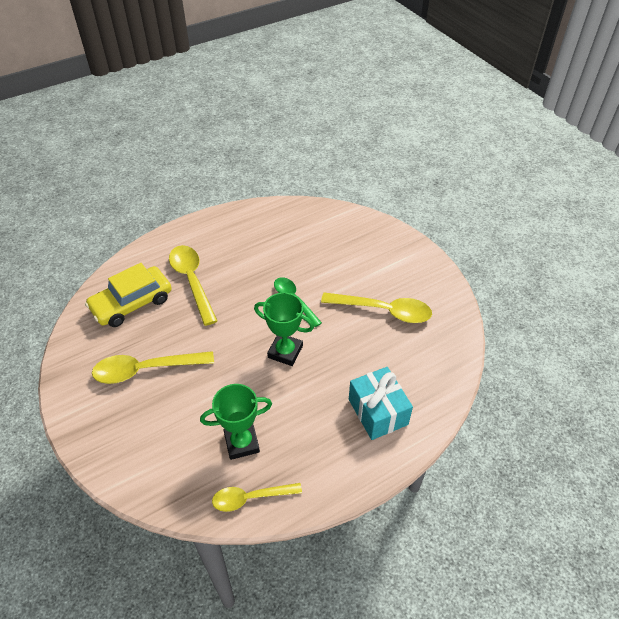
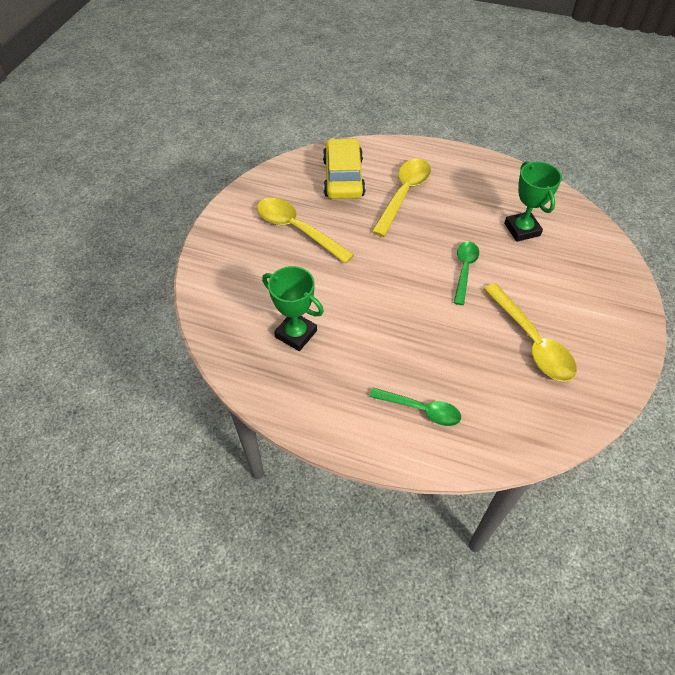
camera: 50 degrees right, 5 degrees up
(132, 303) = (343, 177): yellow car -> yellow car turned 75 degrees clockwise
(251, 498) = (256, 374): yellow spoon -> none
(285, 352) = (407, 301): green trophy -> green trophy (522, 229)
(378, 412) = (421, 409): turquoise gift -> green spoon

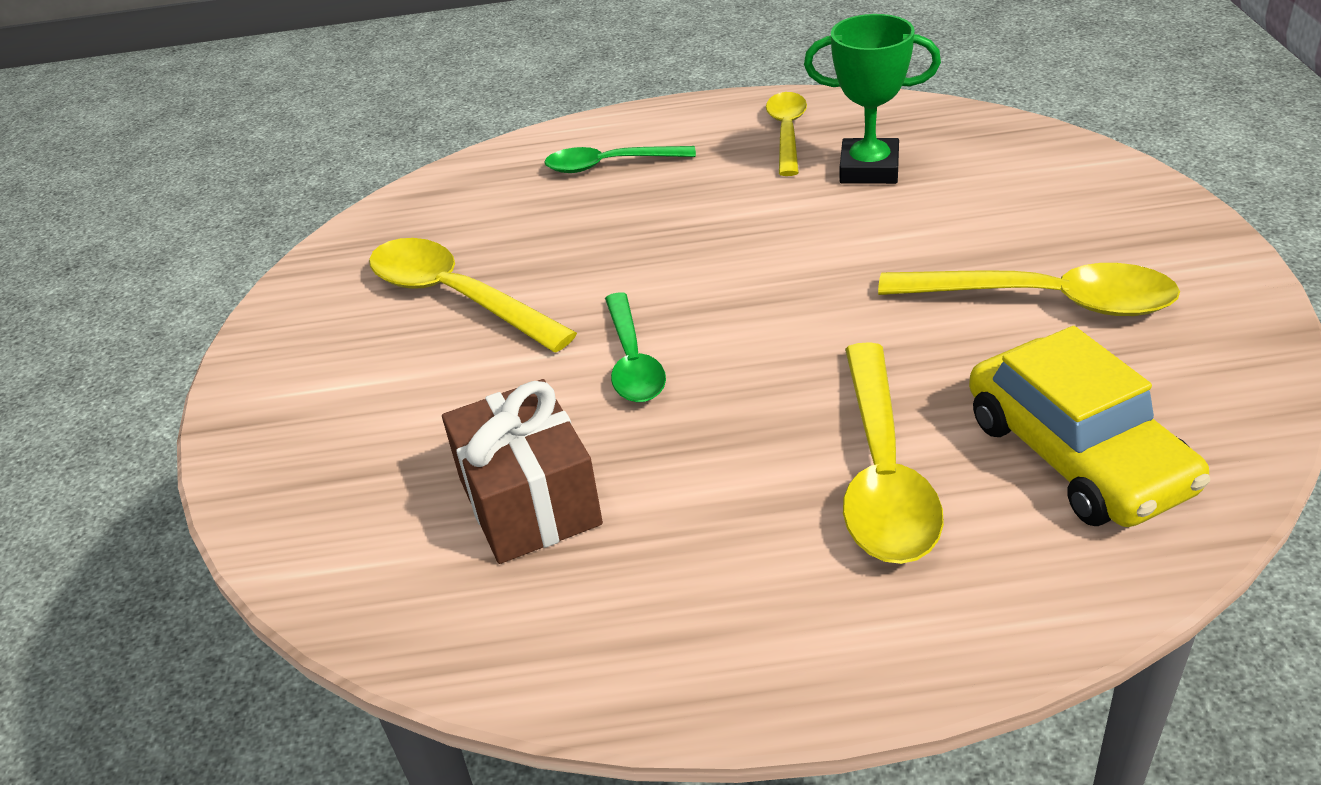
camera: 160 degrees right, 15 degrees down
(312, 386) = (787, 133): none -> yellow spoon
(522, 229) = (530, 501): green trophy -> brown gift

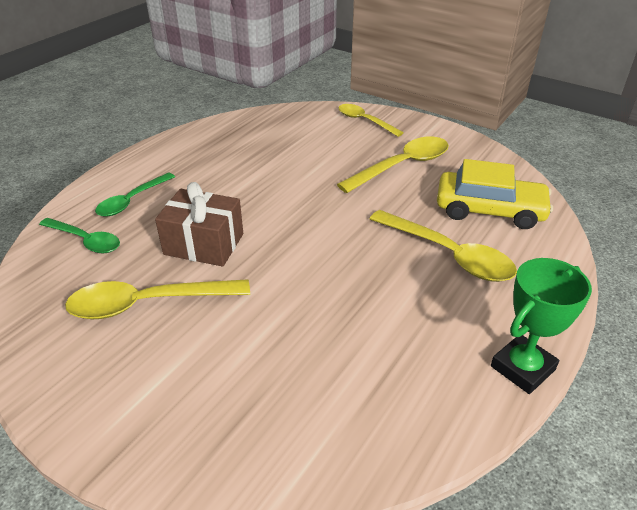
camera: 55 degrees left, 0 degrees up
(530, 501) = (344, 362): brown gift -> brown gift (204, 244)
(632, 361) = (289, 276): green spoon -> green spoon (85, 240)
(787, 133) = (202, 149): yellow spoon -> yellow spoon (365, 121)
(869, 169) = (263, 148): green trophy -> green trophy (522, 368)

